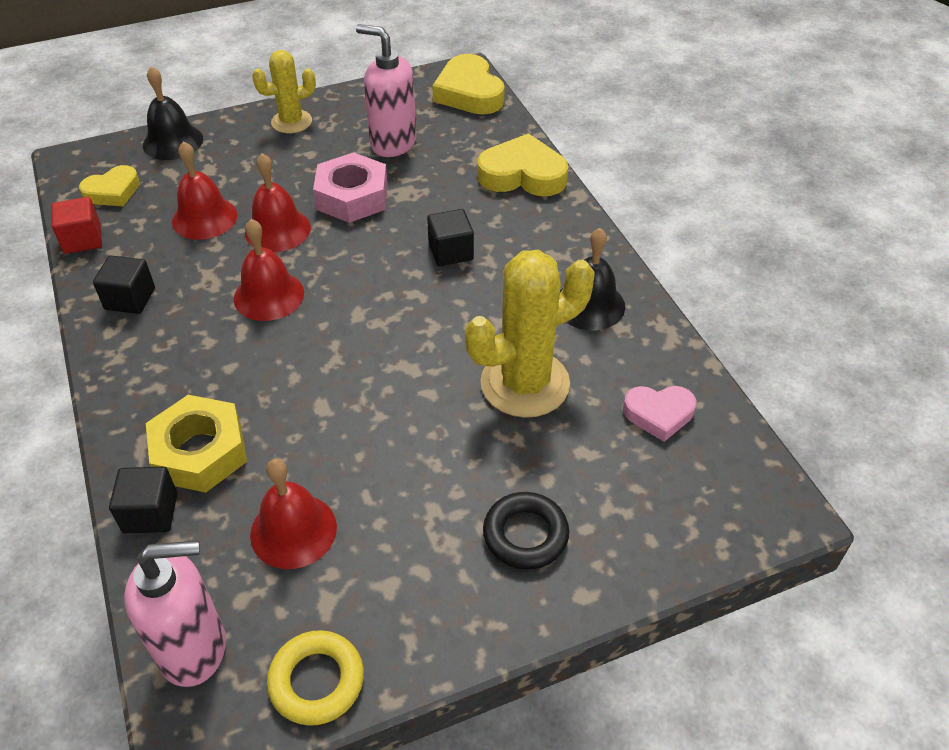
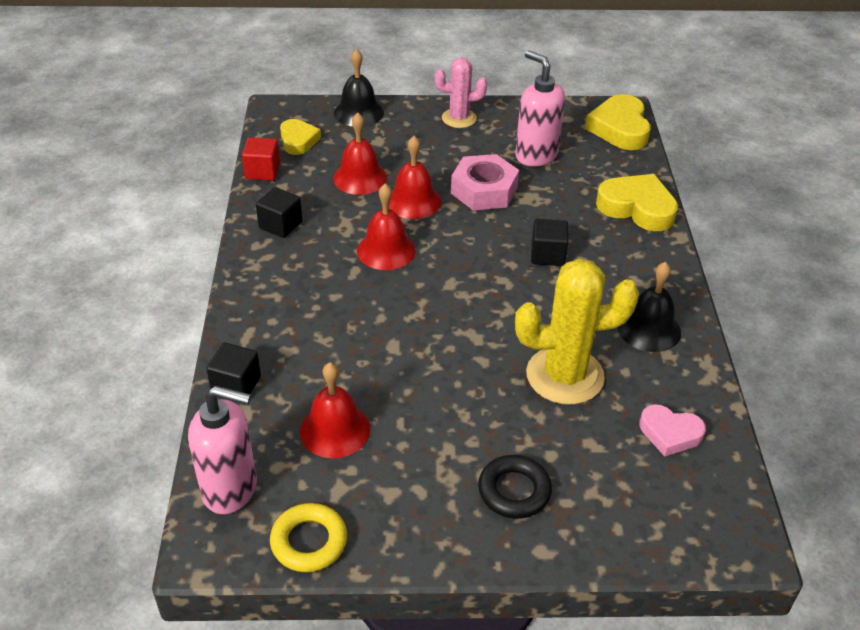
camera: 20 degrees right, 5 degrees down
(113, 191) = (298, 140): yellow heart -> yellow heart turned 90 degrees counterclockwise
(200, 452) = (288, 352): yellow nut -> none
(291, 122) = (459, 118): yellow cactus -> pink cactus

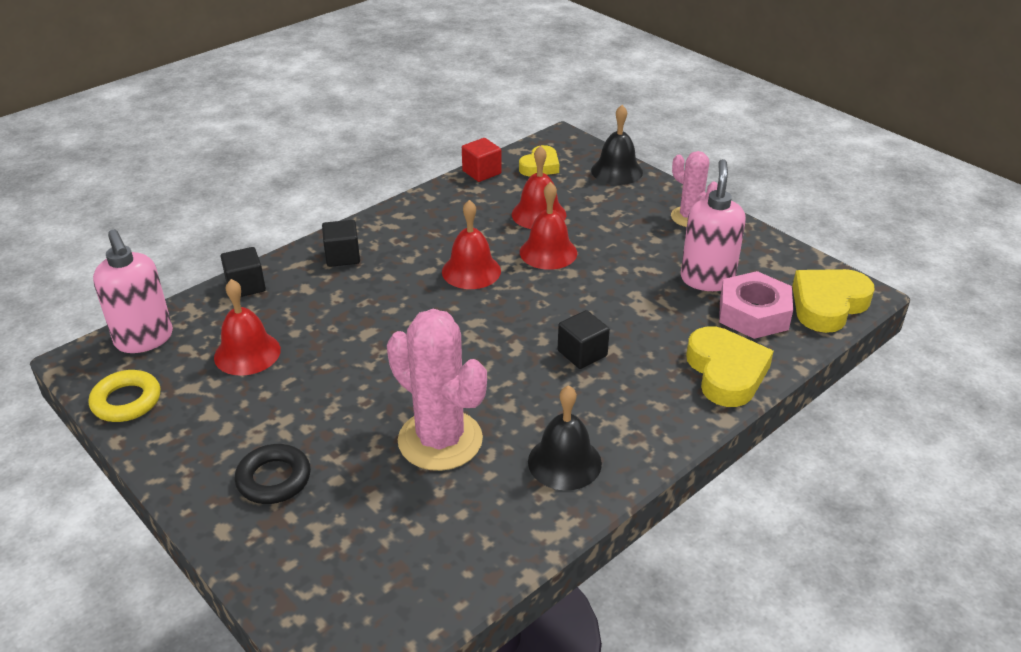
camera: 50 degrees right, 5 degrees down
(280, 225) = (434, 212): black cube -> black cube (342, 256)
(484, 190) = (616, 278): pink nut -> pink nut (753, 314)
(565, 376) = (440, 440): yellow cactus -> pink cactus
(670, 433) = (440, 542): pink heart -> none

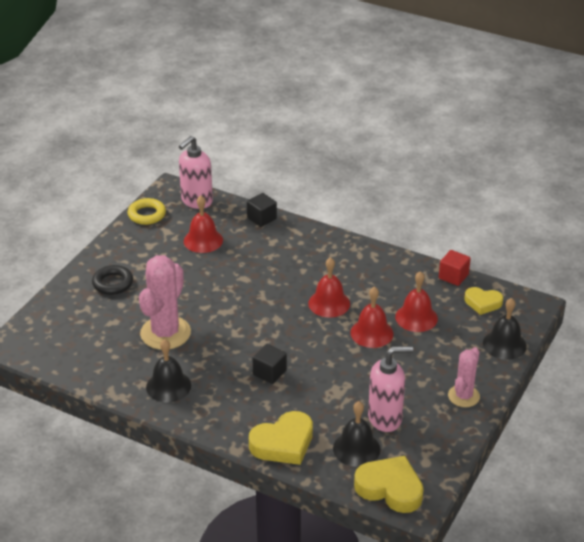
camera: 70 degrees right, 0 degrees up
(342, 256) = (312, 245): black cube -> none
(753, 314) = (356, 449): pink nut -> black bell

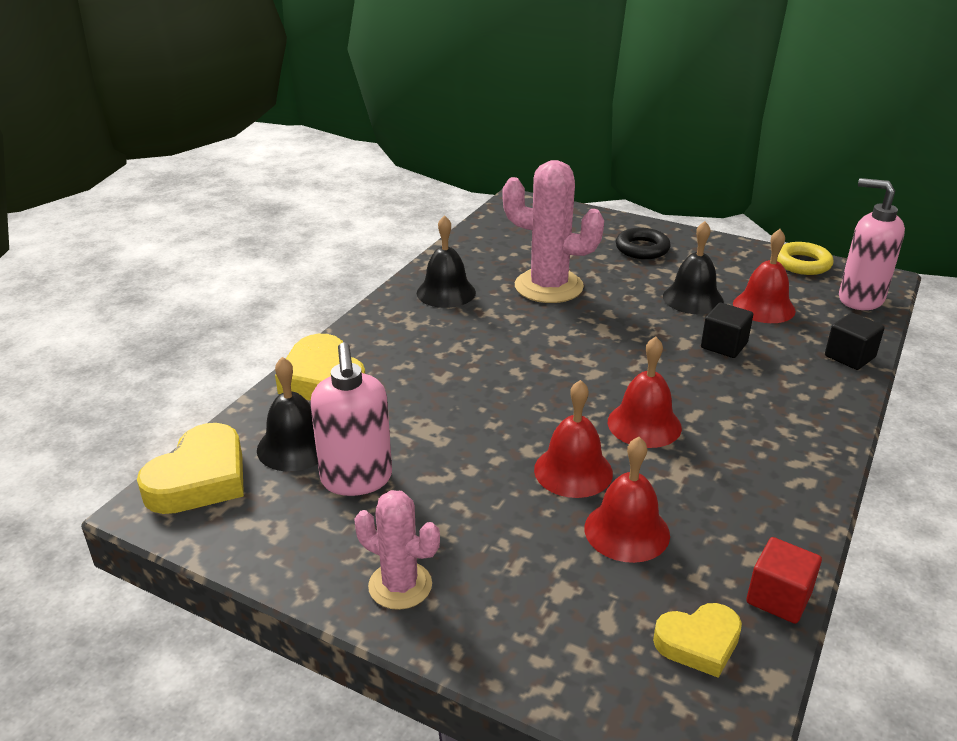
camera: 90 degrees right, 5 degrees down
(269, 372) = (470, 367): black cube -> black cube (724, 345)
(482, 303) = (698, 643): yellow heart -> yellow heart turned 120 degrees counterclockwise
(504, 344) = (560, 670): black bell -> black bell (693, 298)

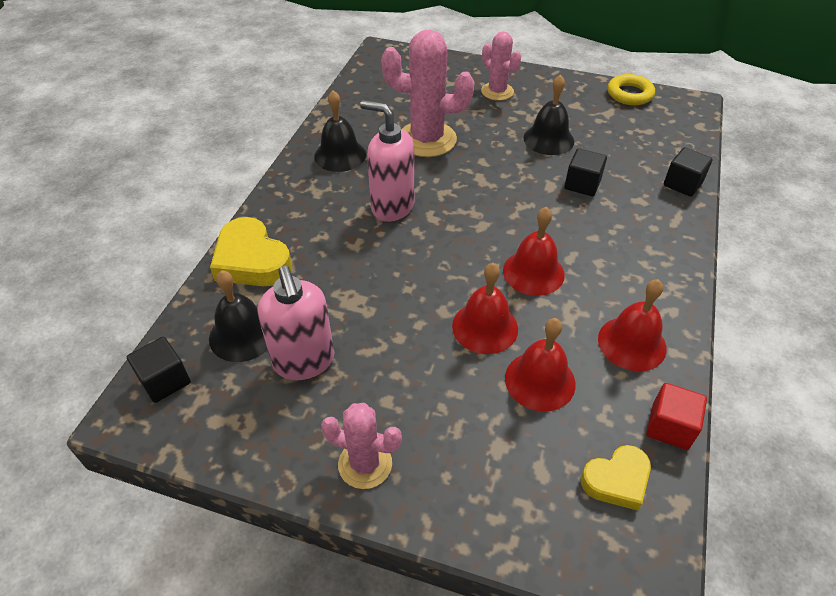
camera: 10 degrees left, 15 degrees up
(200, 479) = (165, 380): yellow heart -> black cube
(642, 249) = (497, 91): black ring -> pink cactus
(763, 307) = (607, 142): red bell -> red bell (632, 343)
(860, 299) = (680, 125): pink soap dispenser -> pink soap dispenser (392, 206)

